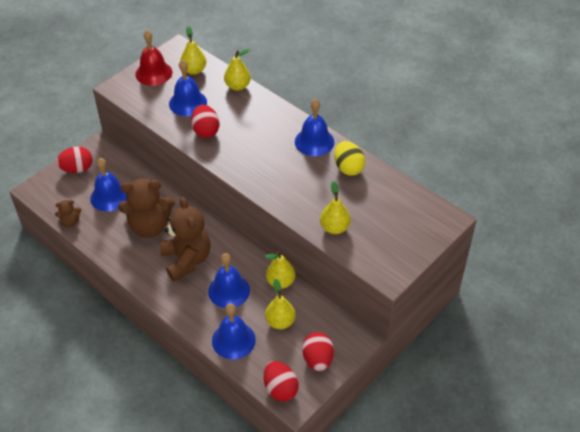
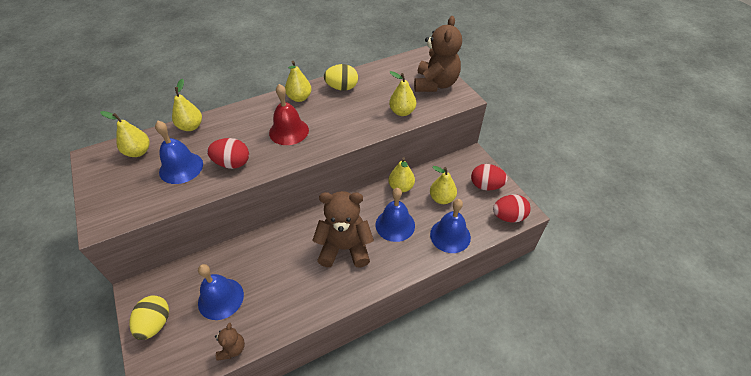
camera: 70 degrees left, 0 degrees up
(77, 169) = (155, 324): red egg -> yellow egg
(149, 226) = (285, 269): brown teddy bear -> brown teddy bear (435, 84)
(153, 73) = (110, 185): red bell -> red bell (289, 131)
(314, 141) = (299, 98): blue bell -> yellow pear

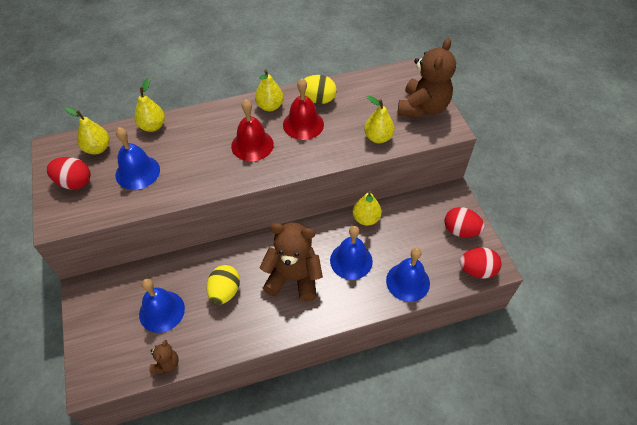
camera: 10 degrees right, 5 degrees up
(155, 324) = (97, 326): yellow egg -> yellow egg (225, 292)
(232, 163) = (189, 174): red egg -> red egg (74, 182)
(332, 109) = (303, 124): none -> red bell
(441, 198) = (408, 238): yellow pear -> none

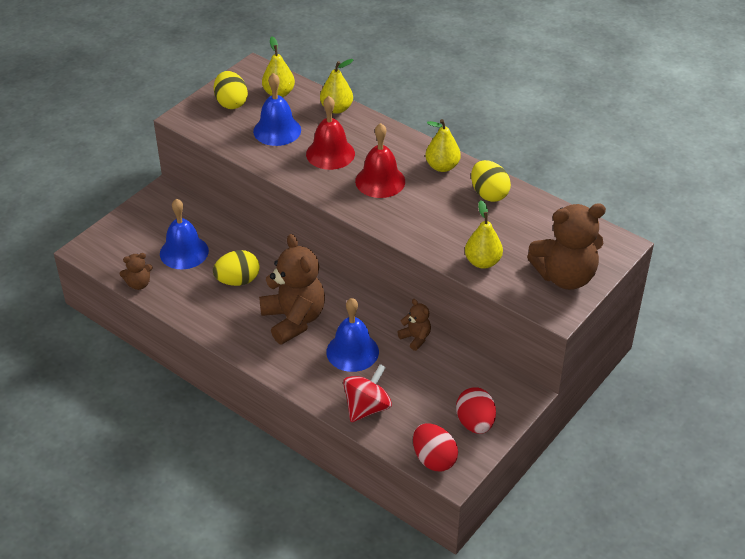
camera: 55 degrees right, 10 degrees down
(74, 182) = (231, 103): red egg -> yellow egg
(303, 124) = (443, 201): red bell -> red bell (330, 153)
(366, 219) = (415, 338): yellow pear -> brown teddy bear
(408, 281) = (367, 407): blue bell -> red spinning top

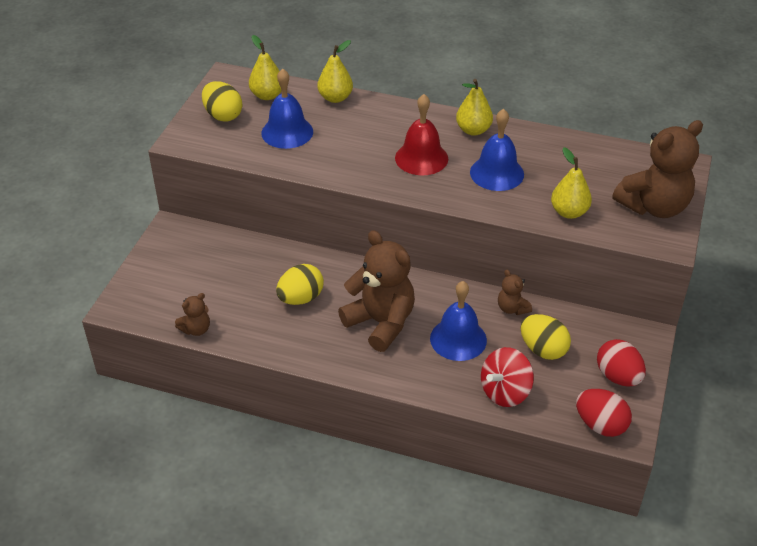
camera: 20 degrees left, 0 degrees up
(184, 252) = (227, 283): blue bell -> blue bell (497, 173)
(330, 153) = (355, 142): red bell -> none
(367, 407) = (505, 392): red spinning top -> red spinning top turned 150 degrees counterclockwise
(415, 338) = (512, 308): brown teddy bear -> brown teddy bear turned 150 degrees counterclockwise
(489, 194) = (534, 146): yellow egg -> yellow egg (543, 349)

